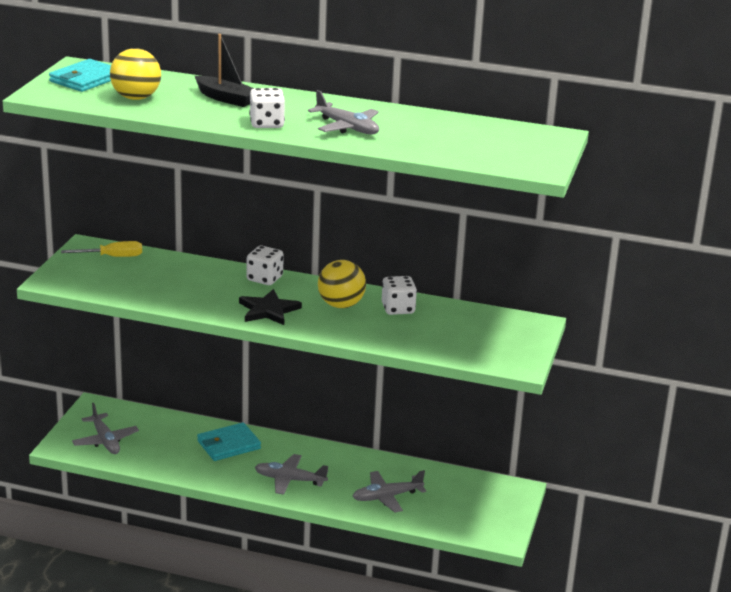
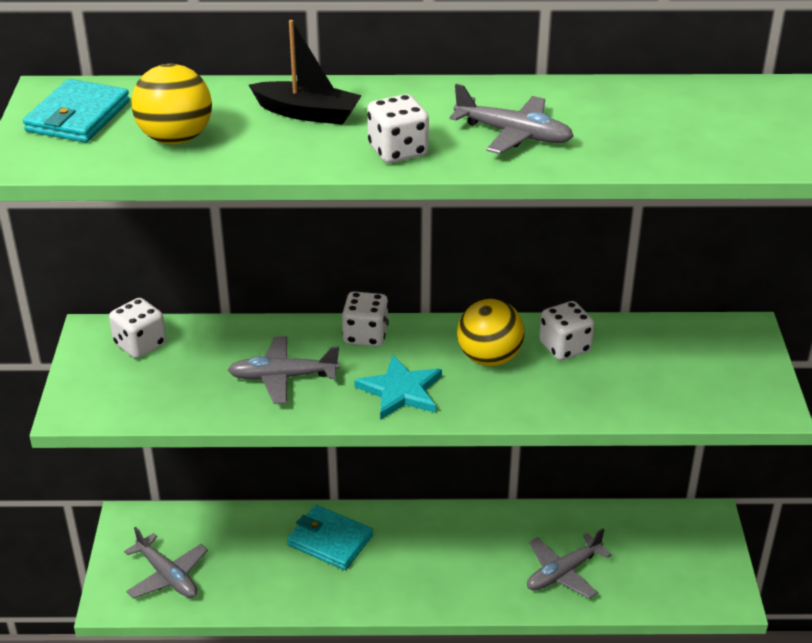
camera: 15 degrees left, 10 degrees up
(112, 257) = (140, 344): yellow screwdriver -> white dice
(228, 445) = (330, 540): turquoise wallet -> turquoise wallet turned 75 degrees clockwise
(268, 310) = (401, 391): black star -> turquoise star
(289, 480) = (432, 578): grey plane -> grey plane (283, 377)

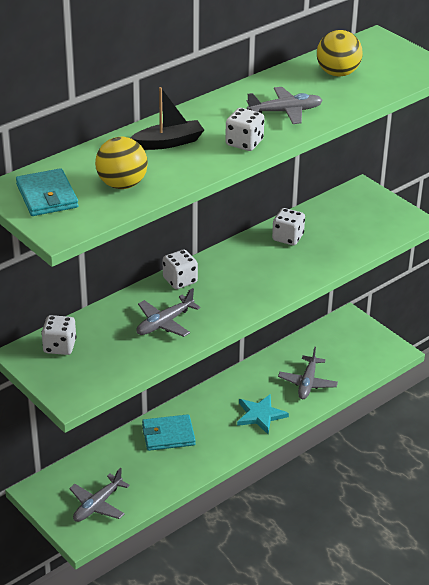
camera: 40 degrees left, 0 degrees up
(167, 576) = (97, 505): grey plane -> grey plane turned 120 degrees clockwise
(401, 391) = (235, 299): turquoise star -> turquoise star (260, 415)
(489, 358) = (258, 261): yellow ball -> yellow ball (337, 73)

